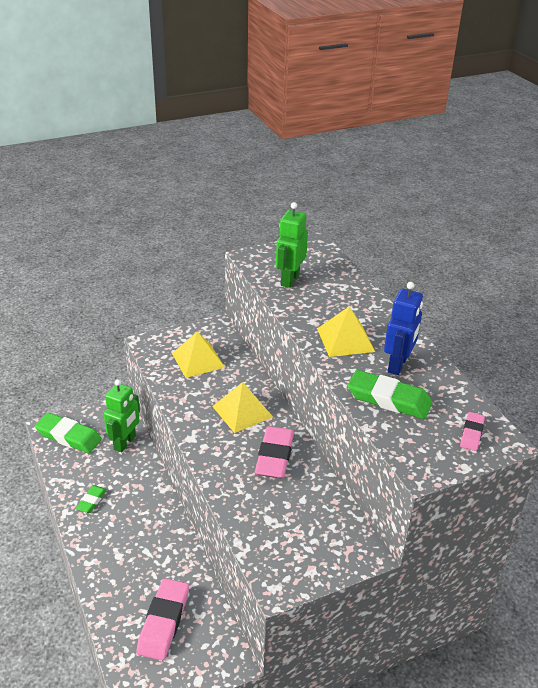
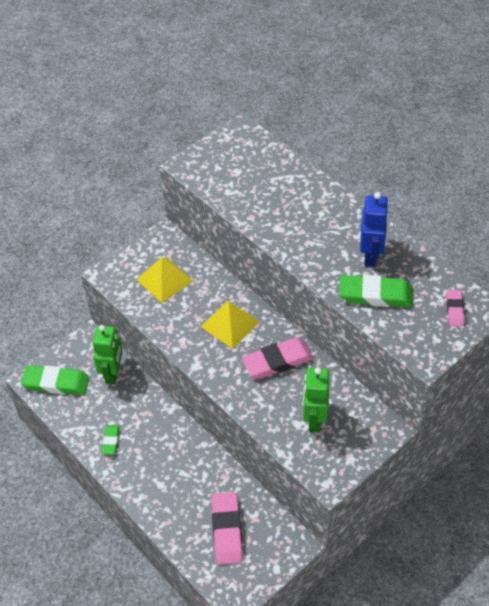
camera: 15 degrees left, 15 degrees up
(275, 456) = (278, 361): pink eraser -> pink eraser turned 75 degrees clockwise
(289, 280) = (236, 184): green robot -> green robot (314, 419)
(345, 340) = (315, 241): yellow pyramid -> none

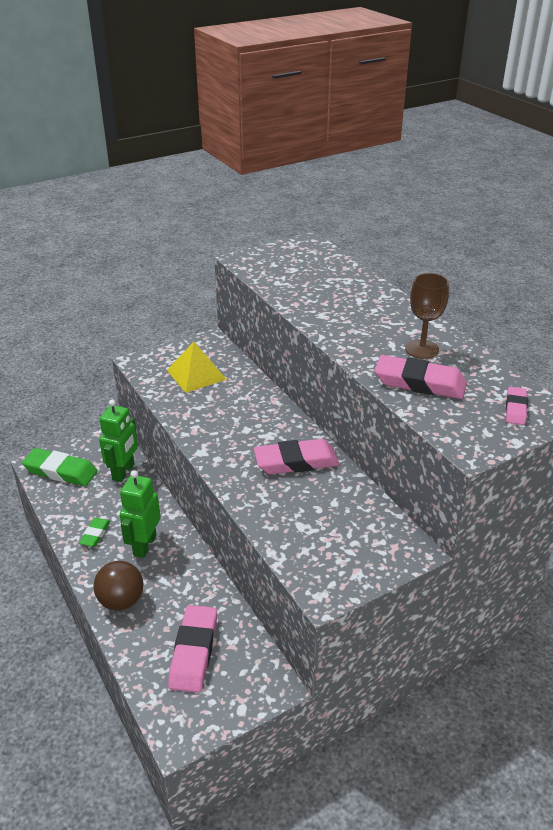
camera: 10 degrees right, 15 degrees down
(155, 498) = (121, 601): none -> brown ball
(230, 324) = (253, 420): yellow pyramid -> none
(314, 419) = (323, 524): green robot -> green robot (144, 545)
(370, 255) = (422, 349): blue robot -> brown goblet
(376, 295) = (419, 383): green eraser -> pink eraser

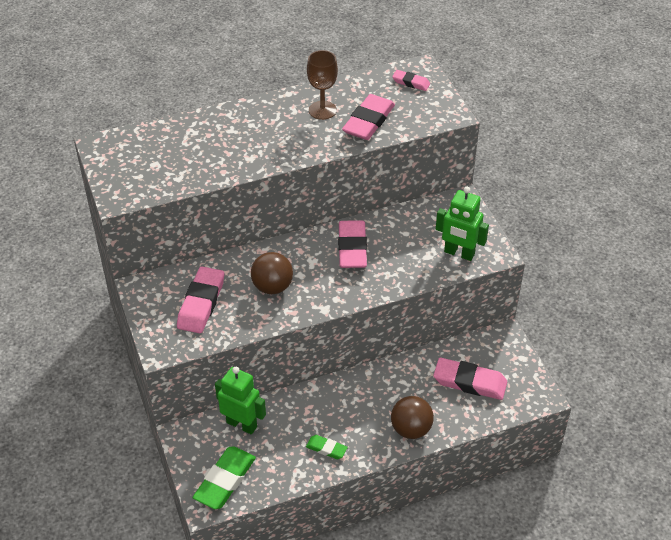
camera: 80 degrees left, 10 degrees up
(144, 545) = (348, 410): green robot -> green robot (459, 253)
(196, 374) = (201, 303): yellow pyramid -> pink eraser
(226, 413) = (272, 287): none -> brown ball

